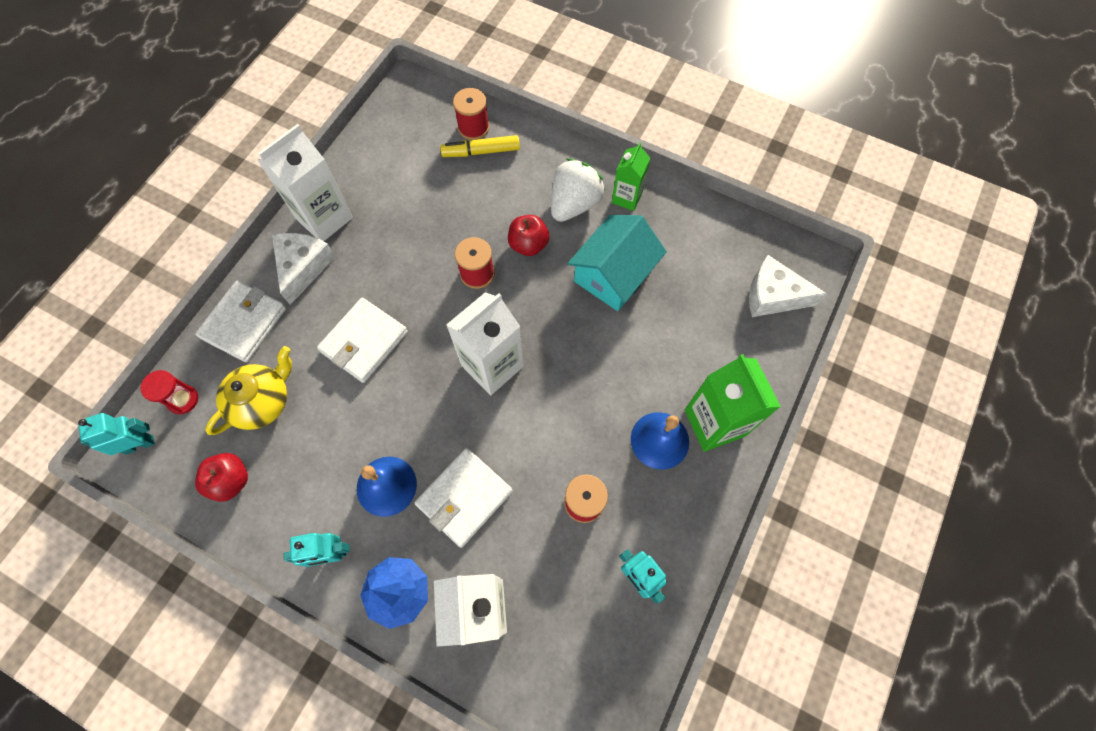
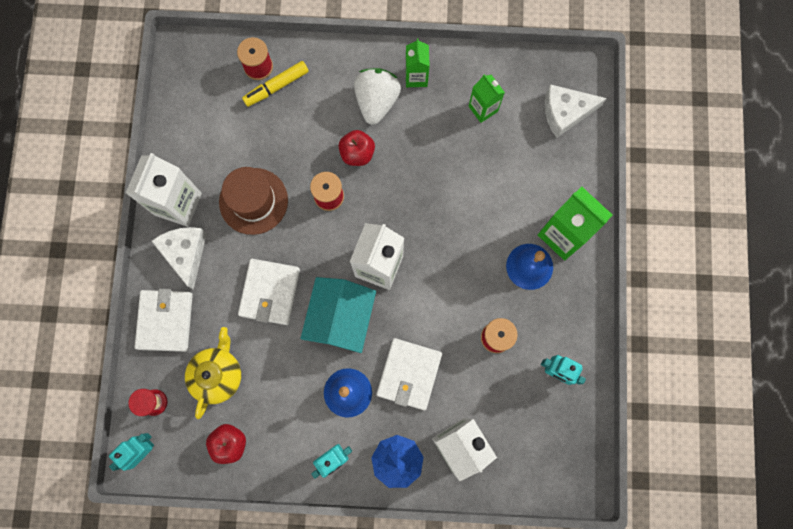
camera: 25 degrees left, 10 degrees up
(399, 246) = (253, 201): none -> brown hat
(613, 274) = (436, 149): turquoise house -> turquoise house (341, 318)
(683, 255) = (483, 109): none -> green carton

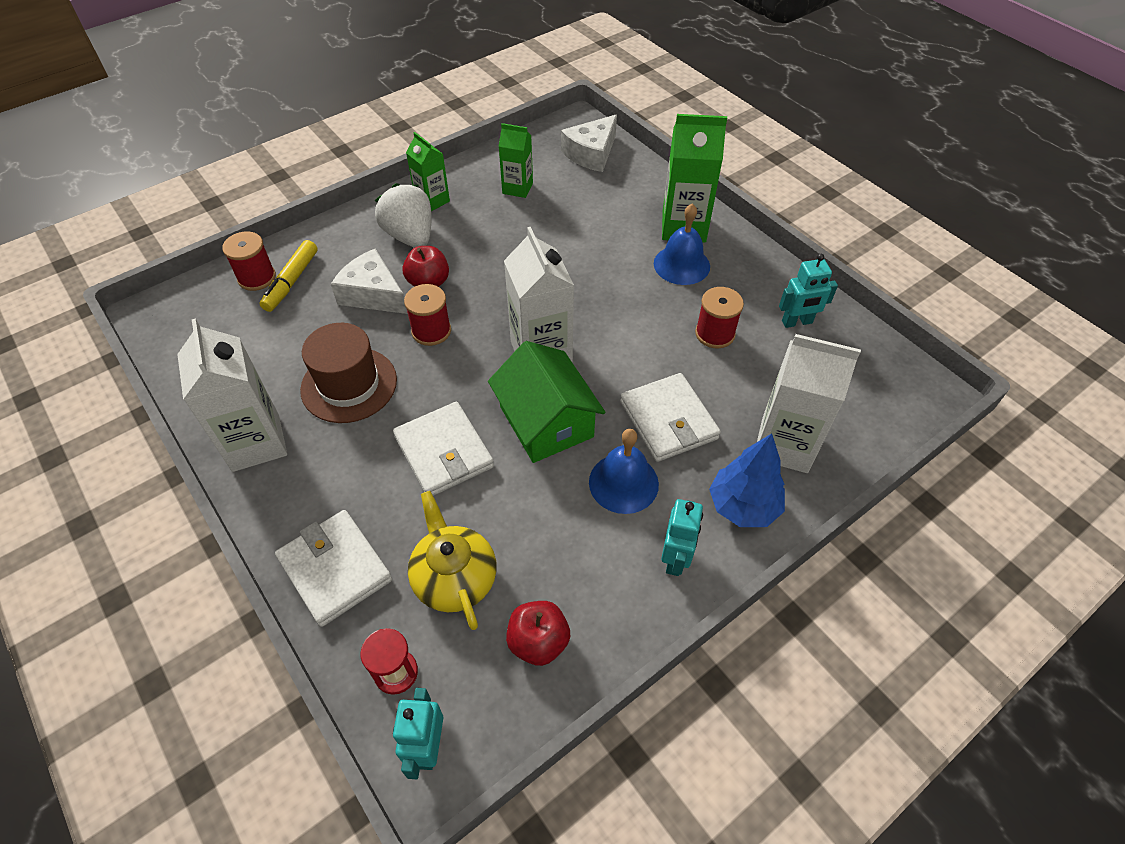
camera: 40 degrees left, 25 degrees down
(185, 254) = (305, 483): white cheese -> white cheese (373, 294)
(341, 318) = (546, 421): turquoise house -> green house

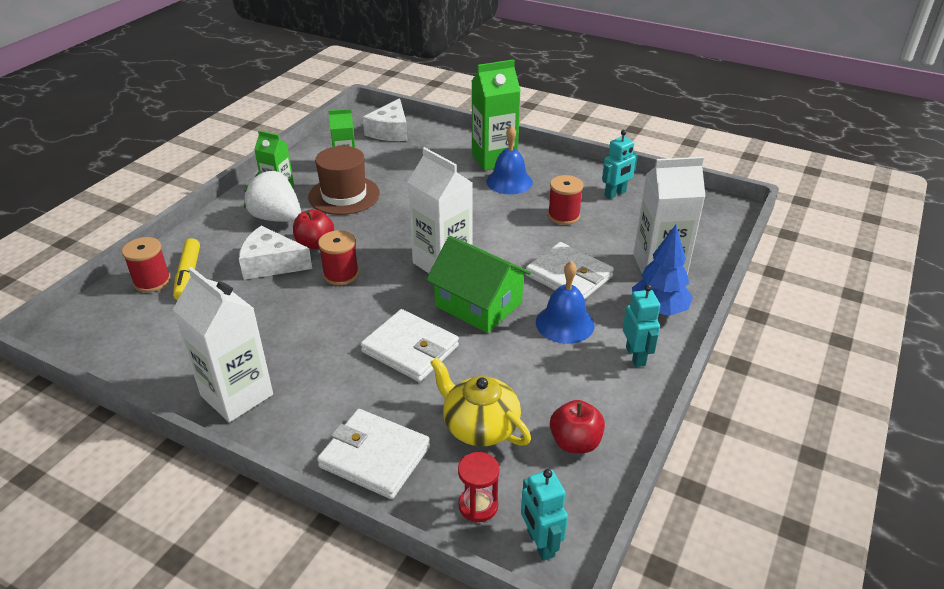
camera: 25 degrees left, 15 degrees down
(349, 385) = (294, 330): brown hat -> brown hat (344, 195)

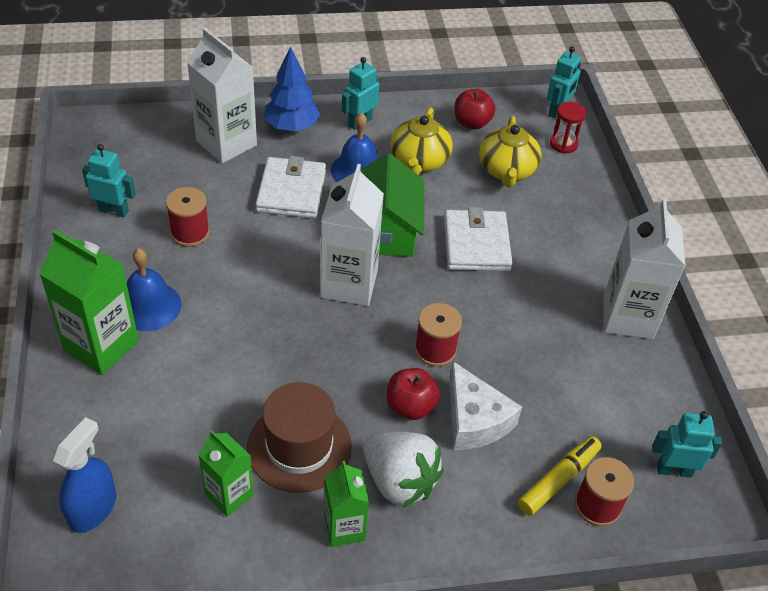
camera: 130 degrees left, 10 degrees up
(115, 330) = (673, 470): none -> turquoise robot
(276, 218) = (399, 481): white strawberry -> white strawberry turned 45 degrees counterclockwise
(375, 456) = (585, 207): white wallet -> none
(390, 131) = (92, 508): white cheese -> blue spray bottle
(546, 368) = (419, 161): none -> yellow teapot

